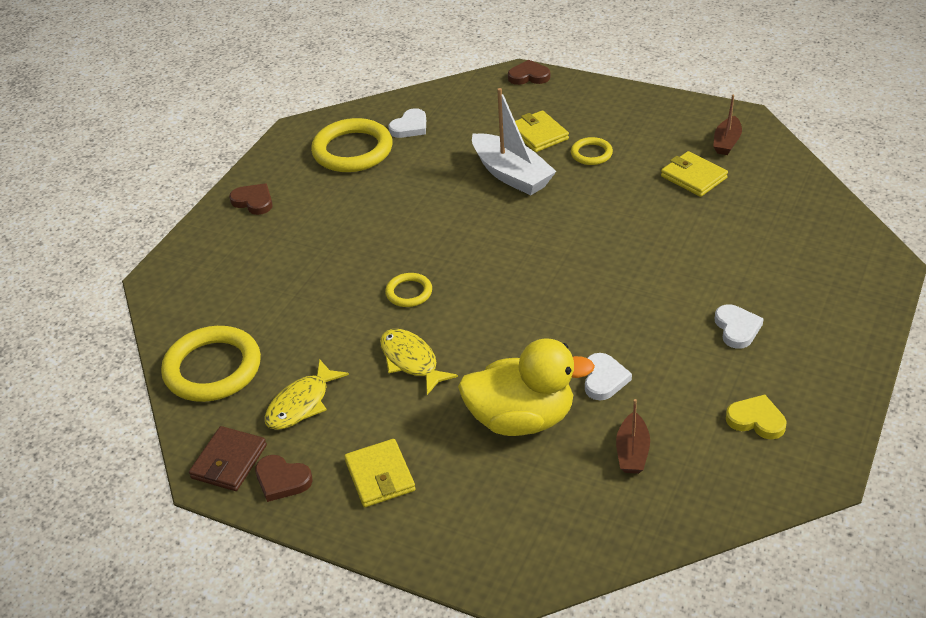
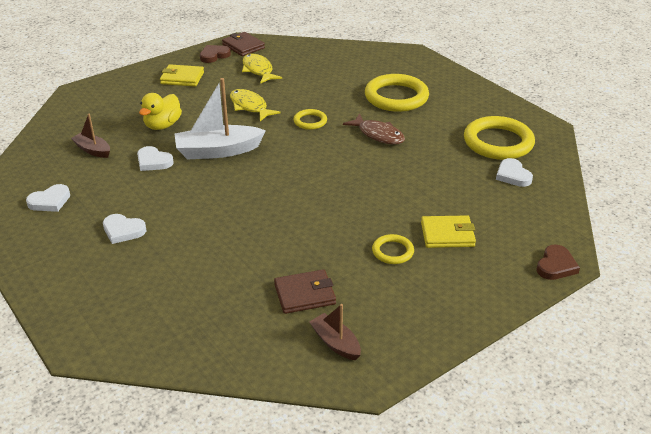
camera: 115 degrees right, 5 degrees down
(212, 368) = (315, 54): yellow ring -> yellow ring (396, 97)
(253, 201) = (465, 93): brown heart -> none
(399, 230) = (378, 135): none -> brown fish
(411, 361) = (250, 106): yellow fish -> yellow fish turned 120 degrees counterclockwise
(511, 175) = (400, 200): white boat -> white boat (218, 151)
(521, 419) = (162, 125): yellow duck -> yellow duck, size x0.63
(693, 177) = (305, 294): yellow wallet -> brown wallet
(756, 420) = (50, 201): yellow heart -> white heart

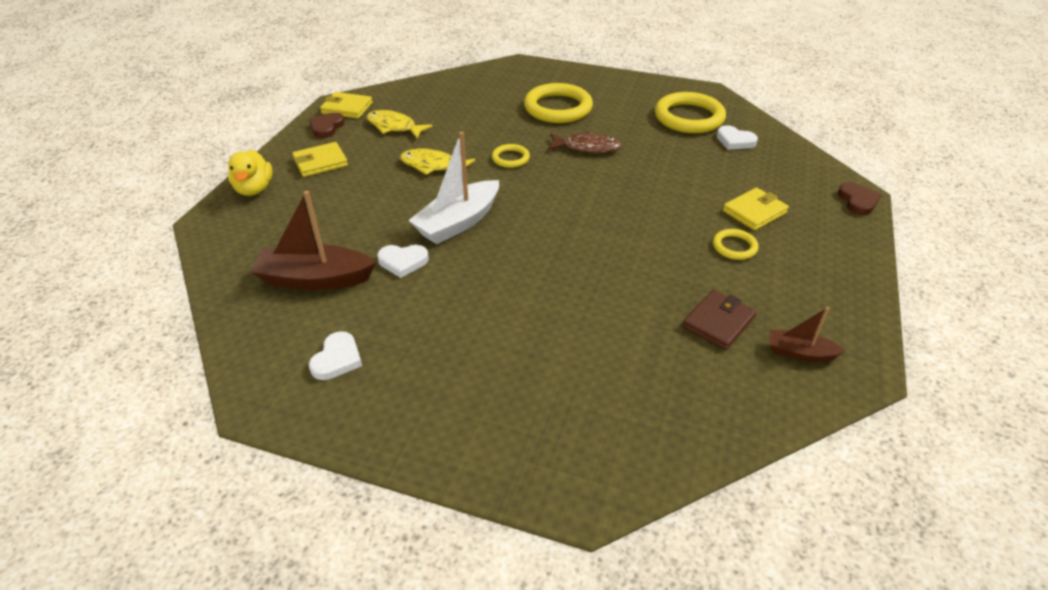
camera: 35 degrees left, 5 degrees up
(93, 150) = (315, 279): brown boat -> brown boat, size x1.81
(123, 231) = (466, 350): white heart -> none
(162, 125) = (363, 220): yellow duck -> yellow duck (254, 189)
(243, 46) = (347, 108): brown wallet -> yellow wallet

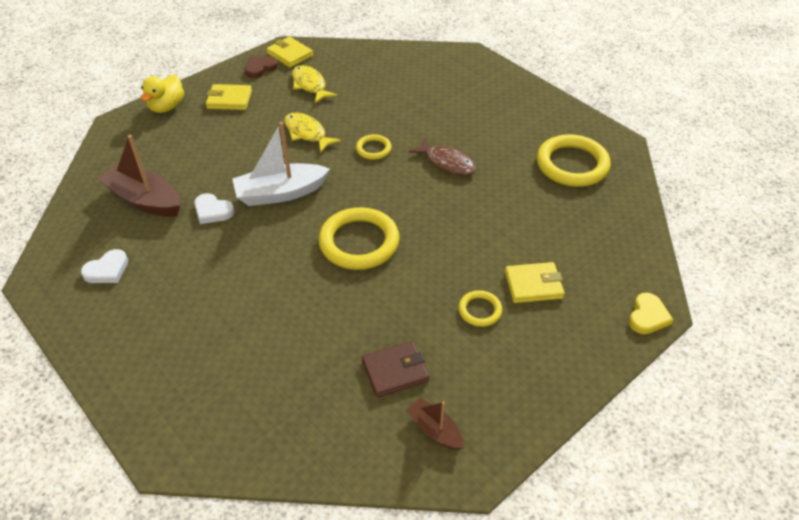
camera: 30 degrees right, 5 degrees up
(558, 108) = (460, 112): yellow ring -> yellow ring (359, 242)
(735, 141) = (591, 206): white heart -> none
(857, 201) = (647, 316): brown heart -> yellow heart

